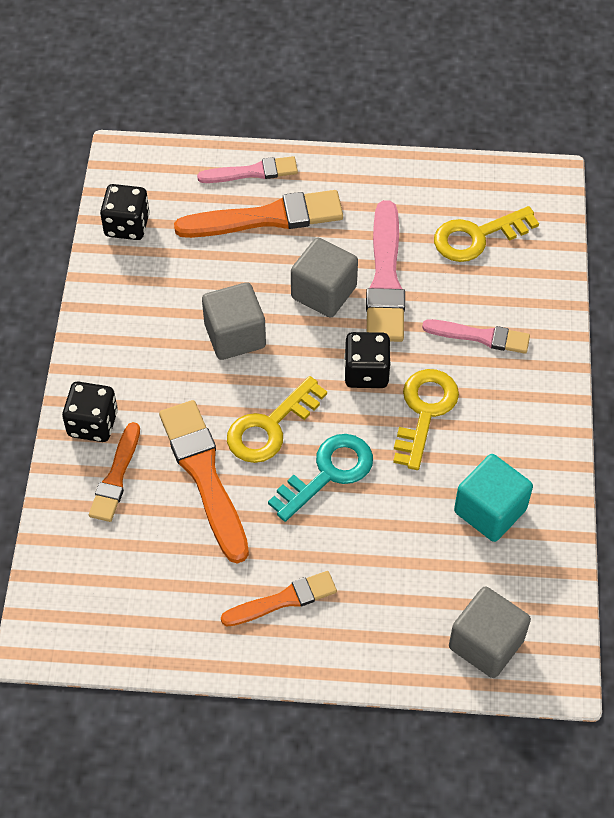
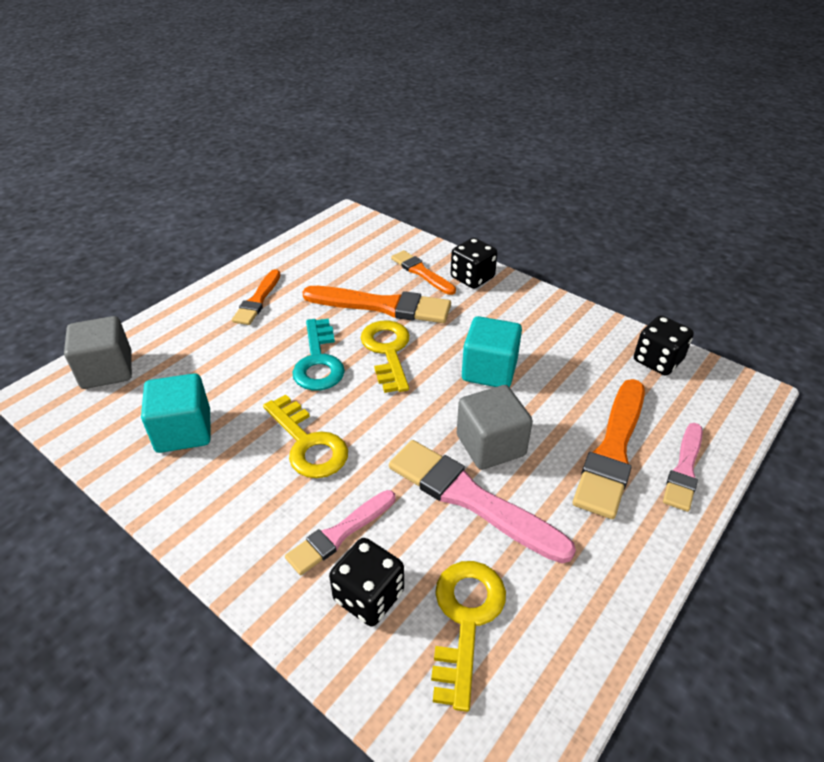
camera: 125 degrees right, 15 degrees down
(235, 335) = (489, 370): grey cube -> turquoise cube
(366, 372) = (382, 428): black dice -> black dice (369, 596)

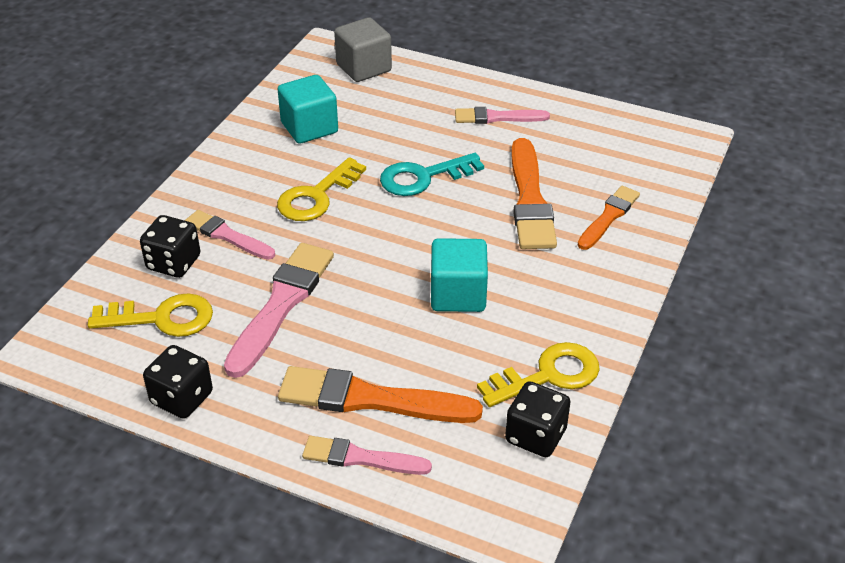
camera: 75 degrees right, 0 degrees up
(258, 300) = (497, 117): orange brush -> pink brush
(387, 351) = (458, 218): yellow key -> yellow key (548, 375)
(472, 278) = (621, 259): black dice -> black dice (182, 398)
(490, 445) = (350, 309): grey cube -> none

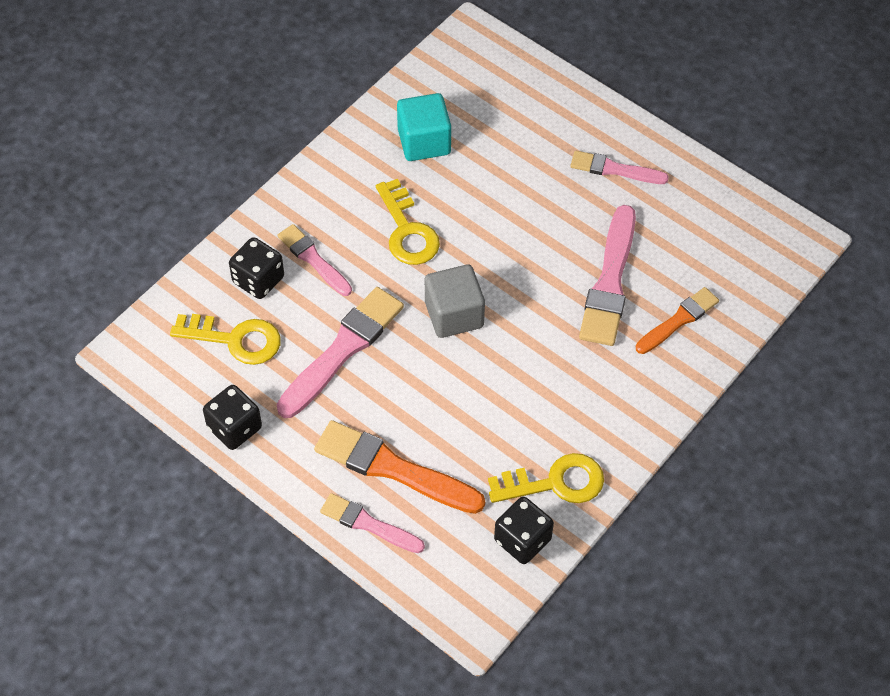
camera: 15 degrees right, 15 degrees up
(316, 196) = (407, 231): yellow key -> yellow key turned 75 degrees counterclockwise
(364, 68) = (500, 72): grey cube -> grey cube (454, 314)
(423, 177) = (515, 230): turquoise key -> none
(458, 294) = (504, 376): turquoise cube -> none
(530, 200) = (610, 282): orange brush -> pink brush

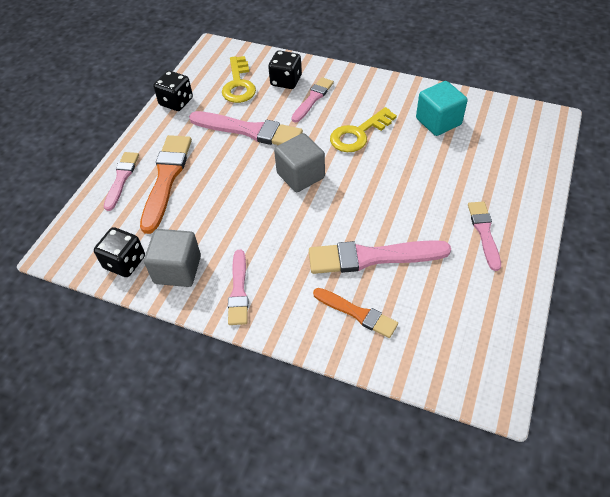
camera: 75 degrees right, 5 degrees down
(556, 483) = (177, 269): yellow key -> grey cube
(610, 425) = (238, 291): none -> pink brush

